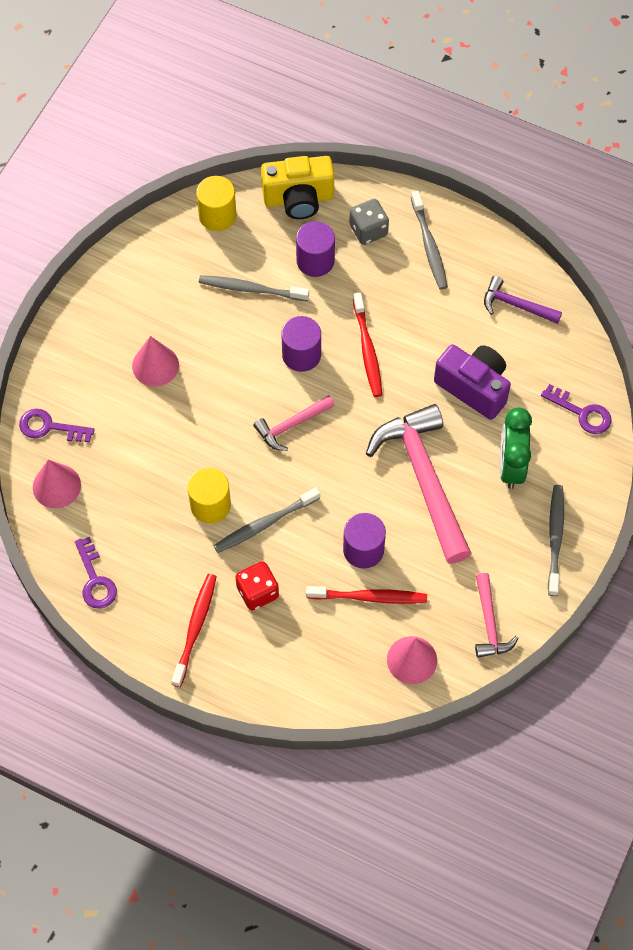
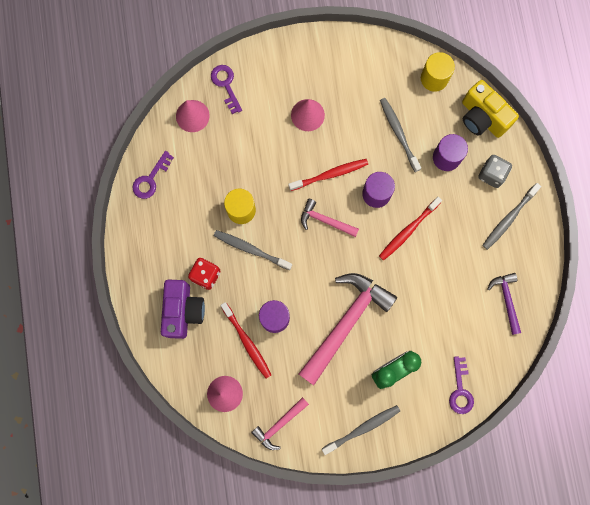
camera: 55 degrees right, 15 degrees up
(195, 628) = (160, 255): red toothbrush -> red toothbrush (330, 174)
(474, 387) = (429, 312): purple camera -> purple camera (183, 311)

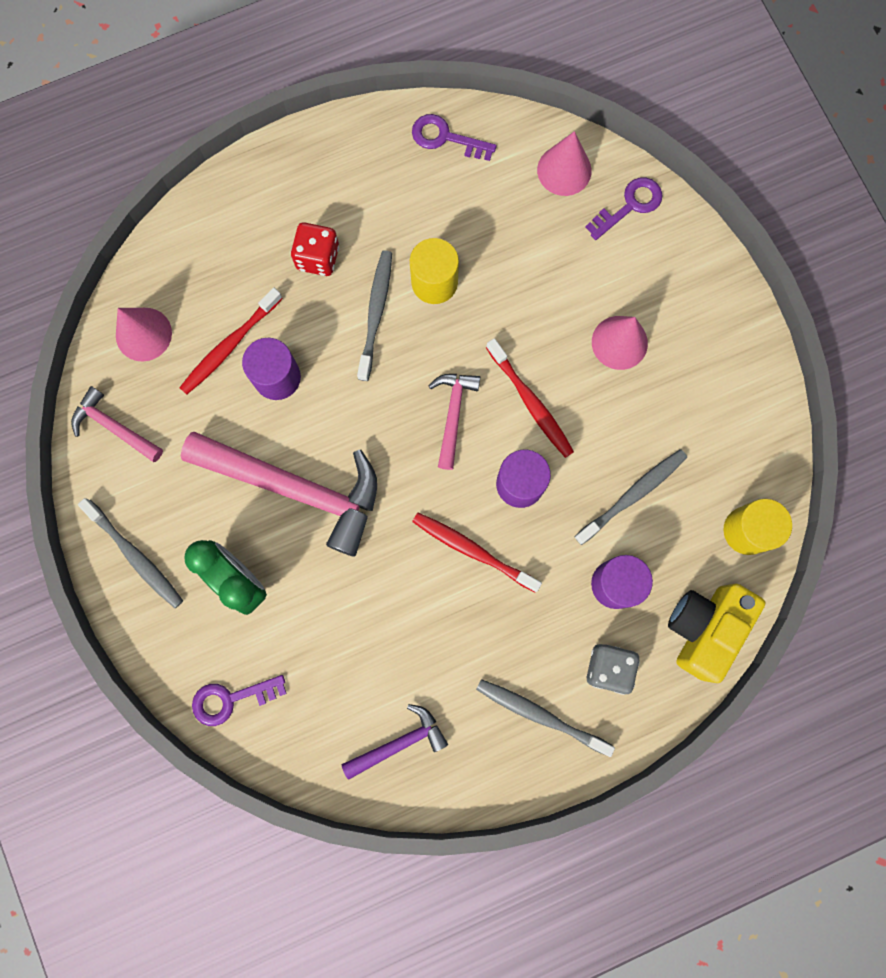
camera: 75 degrees right, 0 degrees up
(183, 311) = (255, 240): purple camera -> none

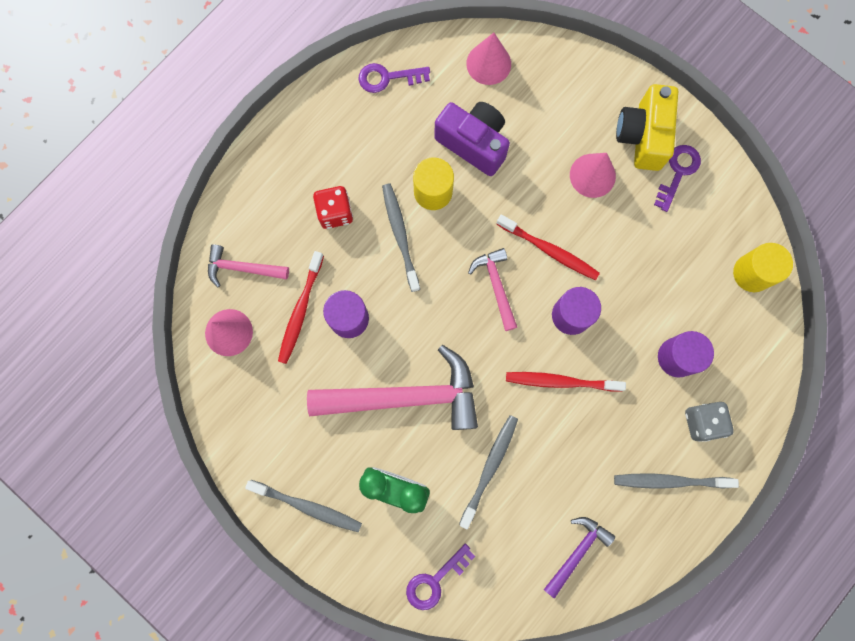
camera: 25 degrees left, 0 degrees up
(114, 427) = (241, 415): pink hammer -> pink hammer (242, 268)
(504, 249) = (473, 143): none -> purple camera
(629, 206) = (550, 69): purple key -> purple key (678, 172)
(633, 495) = (657, 285): grey toothbrush -> grey toothbrush (490, 468)
(703, 628) = (756, 360): yellow camera -> yellow camera (642, 136)

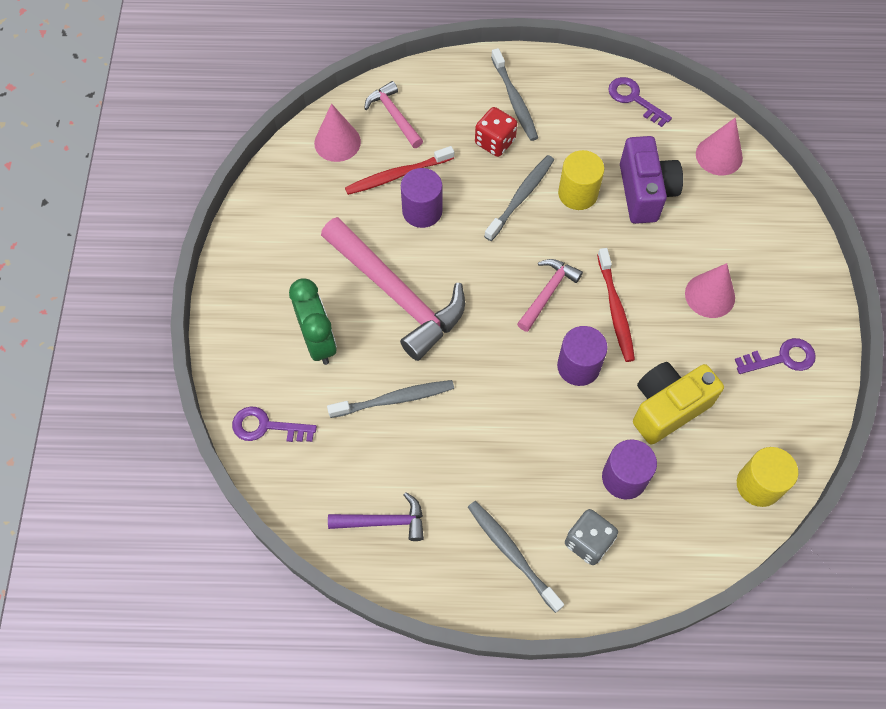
camera: 50 degrees right, 15 degrees down
(307, 506) = (249, 291): grey toothbrush -> grey toothbrush (514, 100)
(561, 381) = (516, 400): red toothbrush -> none
(642, 136) = (782, 308): yellow camera -> yellow camera (667, 407)

